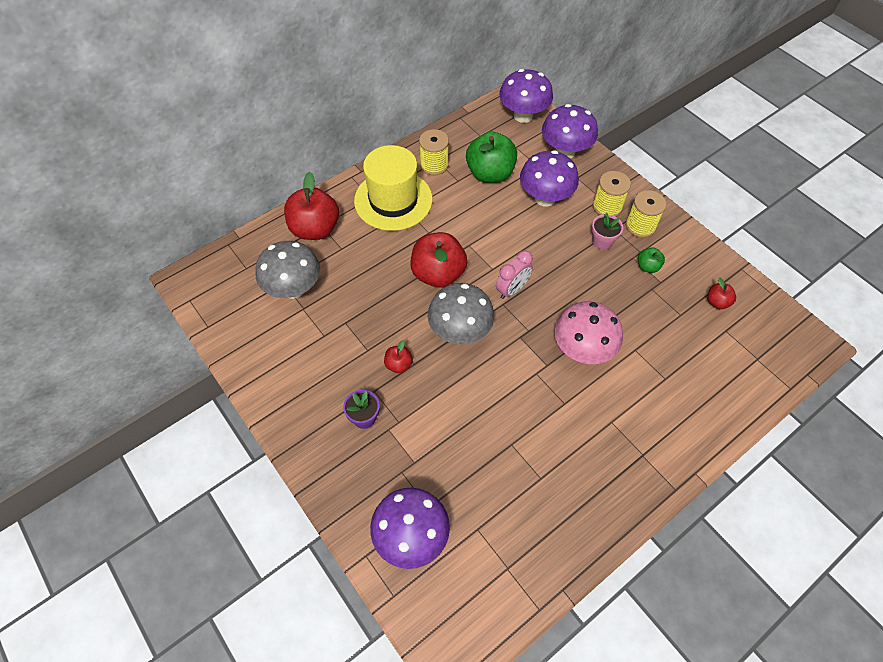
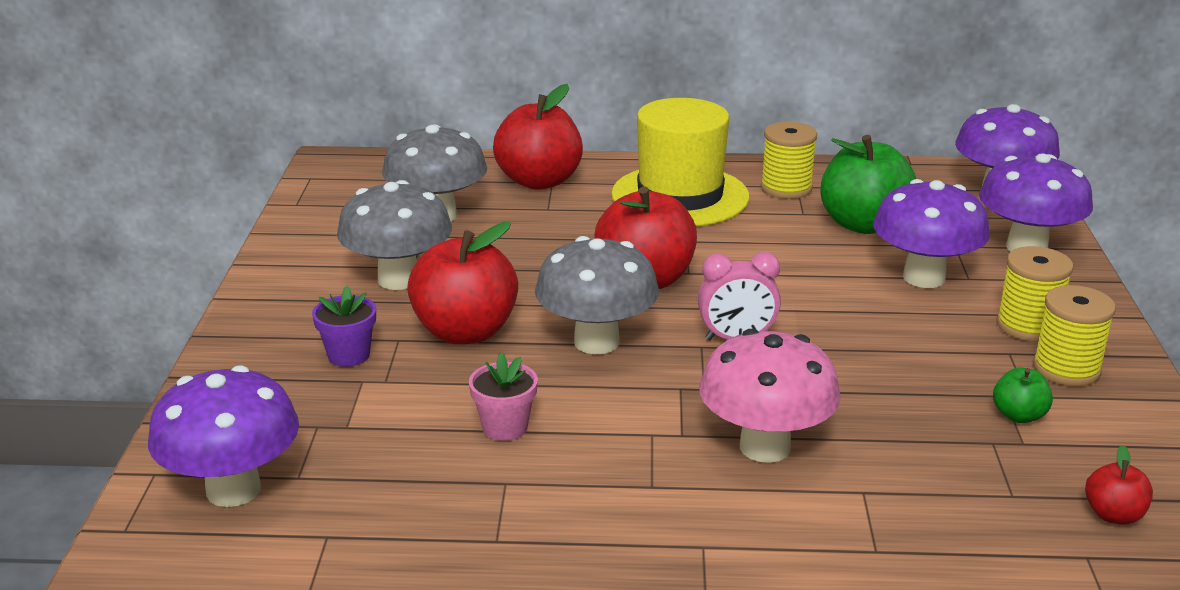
camera: 40 degrees right, 30 degrees down
(328, 349) = (398, 279): none -> grey mushroom
(398, 365) = (465, 332): red apple -> red apple, size x2.12
(602, 242) = (966, 356): pink flower pot -> pink flower pot (505, 427)

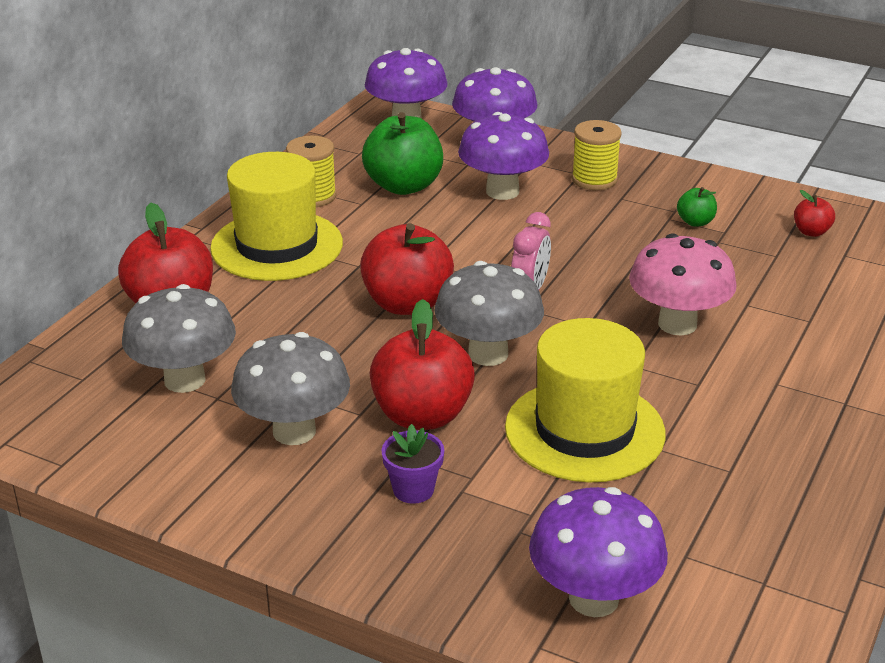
camera: 65 degrees left, 5 degrees up
(505, 427) = (584, 430): pink flower pot -> yellow hat
(1066, 369) = (653, 187): yellow spool -> none

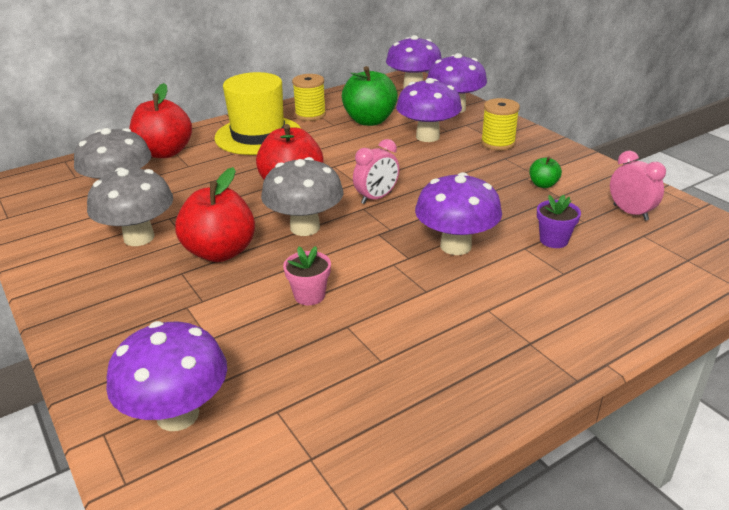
camera: 30 degrees right, 0 degrees up
(413, 489) = (159, 295): purple flower pot -> purple flower pot (553, 240)
(584, 430) = (309, 295): yellow hat -> pink flower pot
(677, 324) = (455, 246): pink mushroom -> purple mushroom
(811, 232) = (630, 212): red apple -> pink clock

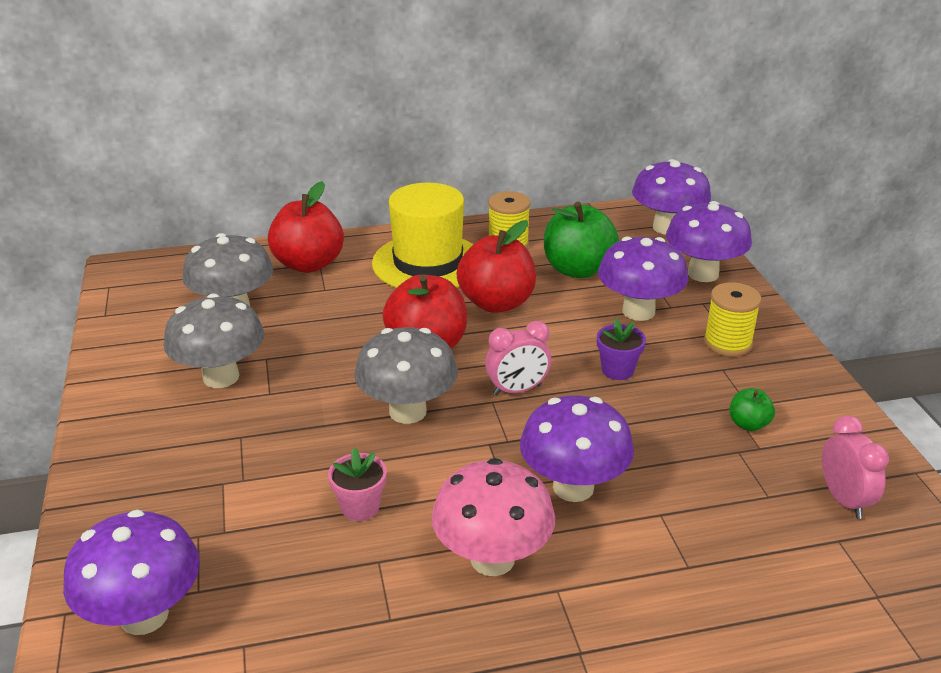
camera: 20 degrees right, 0 degrees up
(220, 252) = (296, 420): red apple -> red apple (496, 303)
(430, 303) = (492, 559): none -> pink mushroom
(553, 240) = (707, 514): purple flower pot -> purple flower pot (617, 370)

